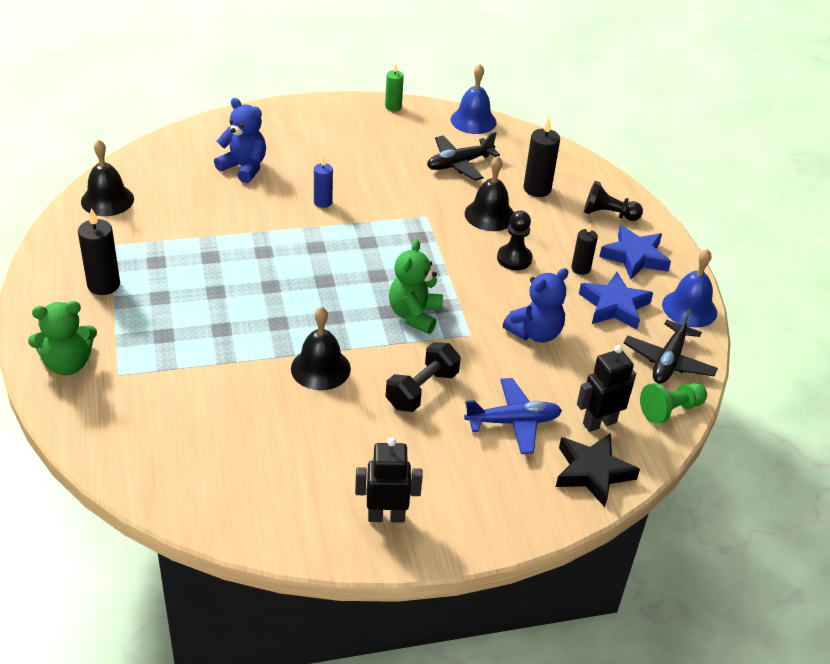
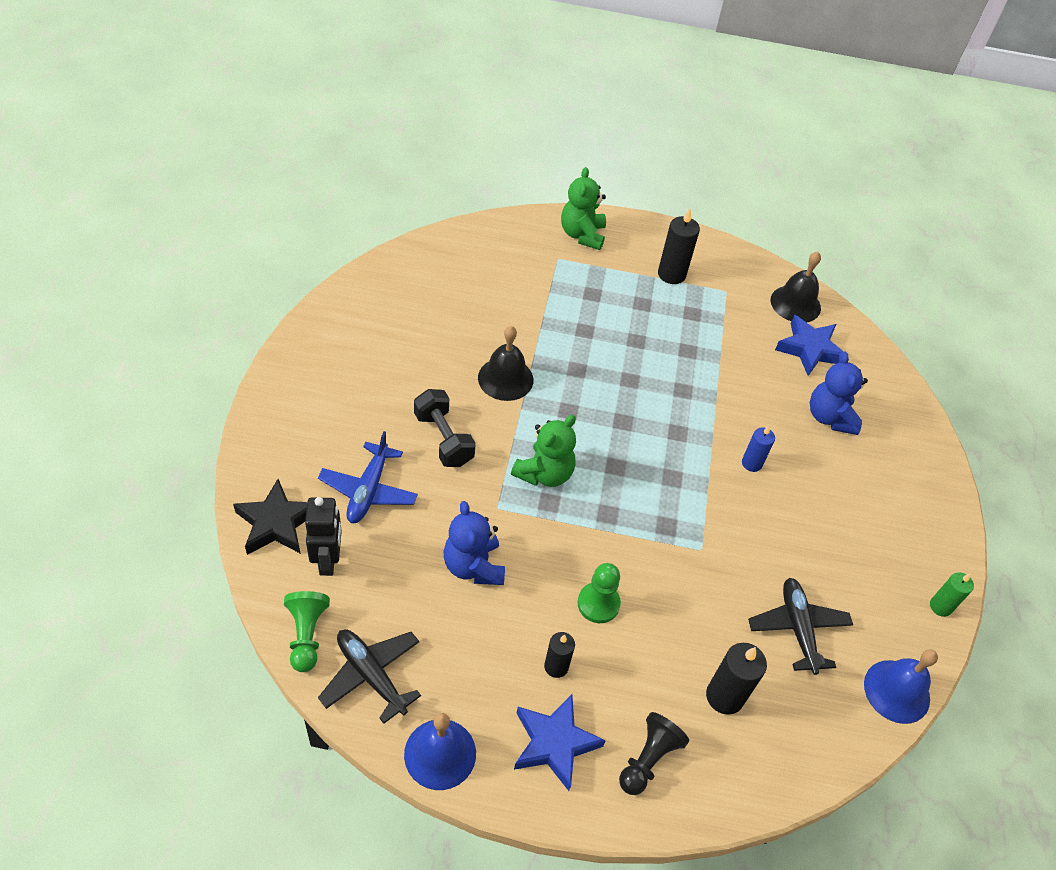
camera: 110 degrees right, 10 degrees up
(244, 168) = (829, 417): blue teddy bear -> blue teddy bear turned 120 degrees clockwise
(386, 516) = (323, 363): black robot -> none
(414, 315) = (544, 473): green teddy bear -> green teddy bear turned 90 degrees clockwise
(490, 215) = (686, 616): black bell -> none
(514, 258) = (598, 604): black pawn -> green pawn
(614, 306) = (479, 668): blue star -> blue star (809, 349)

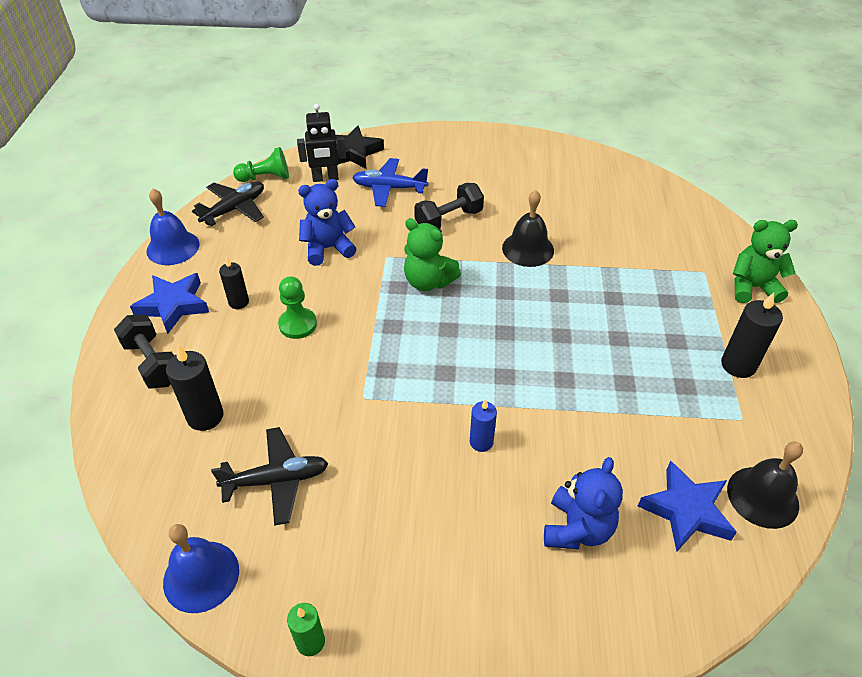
camera: 90 degrees right, 5 degrees down
(648, 759) = (153, 363): black pawn -> black dumbbell
(829, 417) = (577, 529): blue teddy bear -> blue teddy bear turned 120 degrees clockwise

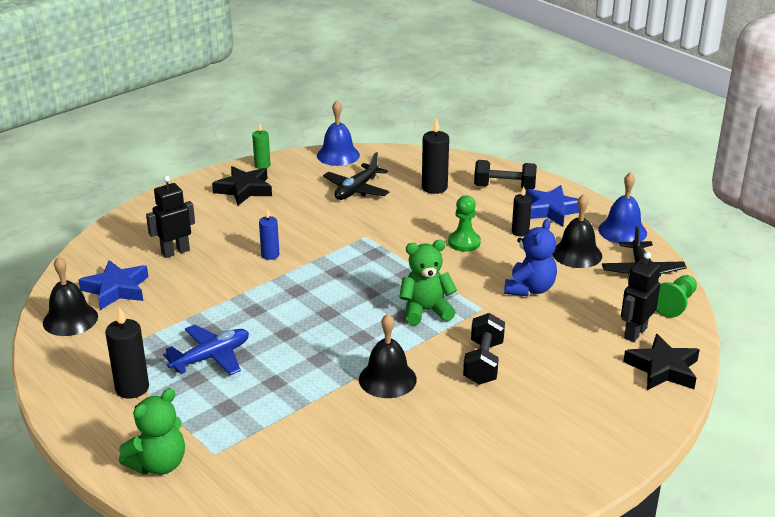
camera: 135 degrees right, 15 degrees down
(242, 252) = (577, 254): none -> black bell
(389, 188) = (573, 357): blue plane -> blue plane (211, 357)
(390, 597) = (244, 189): none -> black star
(577, 529) = (175, 252): blue teddy bear -> black robot

